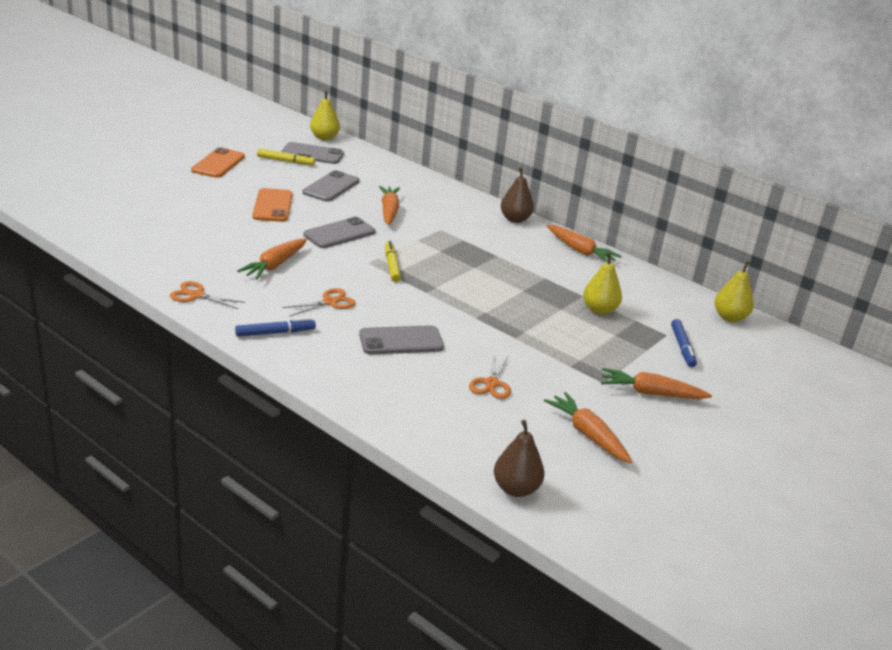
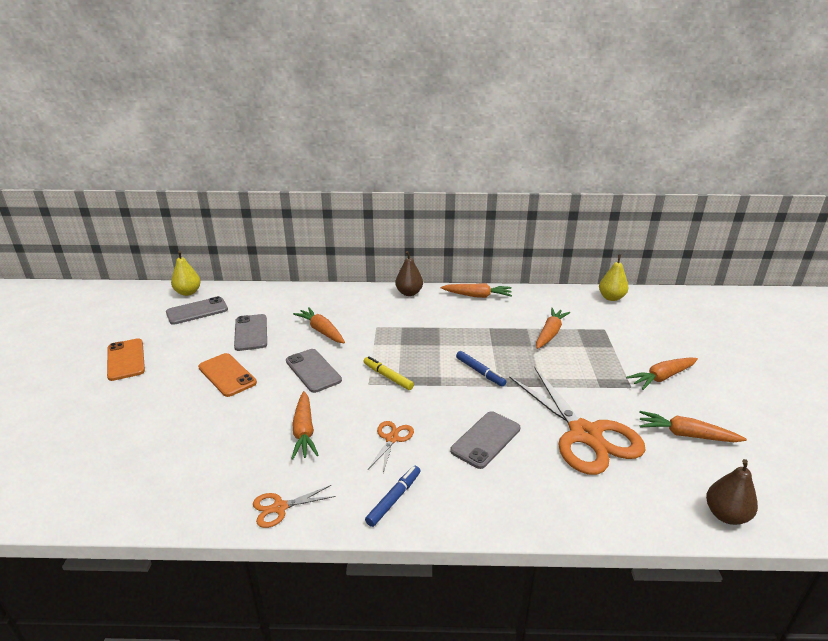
camera: 35 degrees left, 0 degrees up
(285, 161) = (183, 328): yellow marker -> none
(339, 233) = (313, 371): grey phone -> grey phone turned 45 degrees counterclockwise
(491, 383) = (585, 434): orange scissors -> orange scissors, size x2.31
(599, 310) = (550, 333): yellow pear -> orange carrot
(682, 347) = (624, 333): blue marker -> blue marker (480, 372)

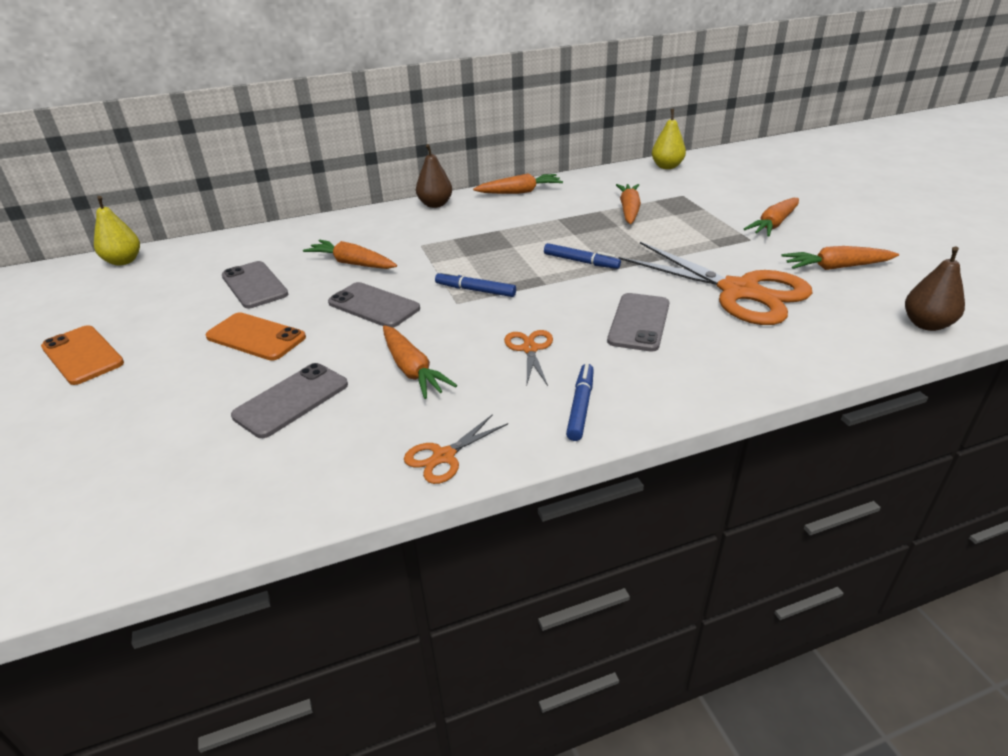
camera: 20 degrees left, 5 degrees up
(197, 311) = (154, 278): grey phone -> grey phone (291, 400)
(388, 377) = (475, 290): yellow marker -> blue marker

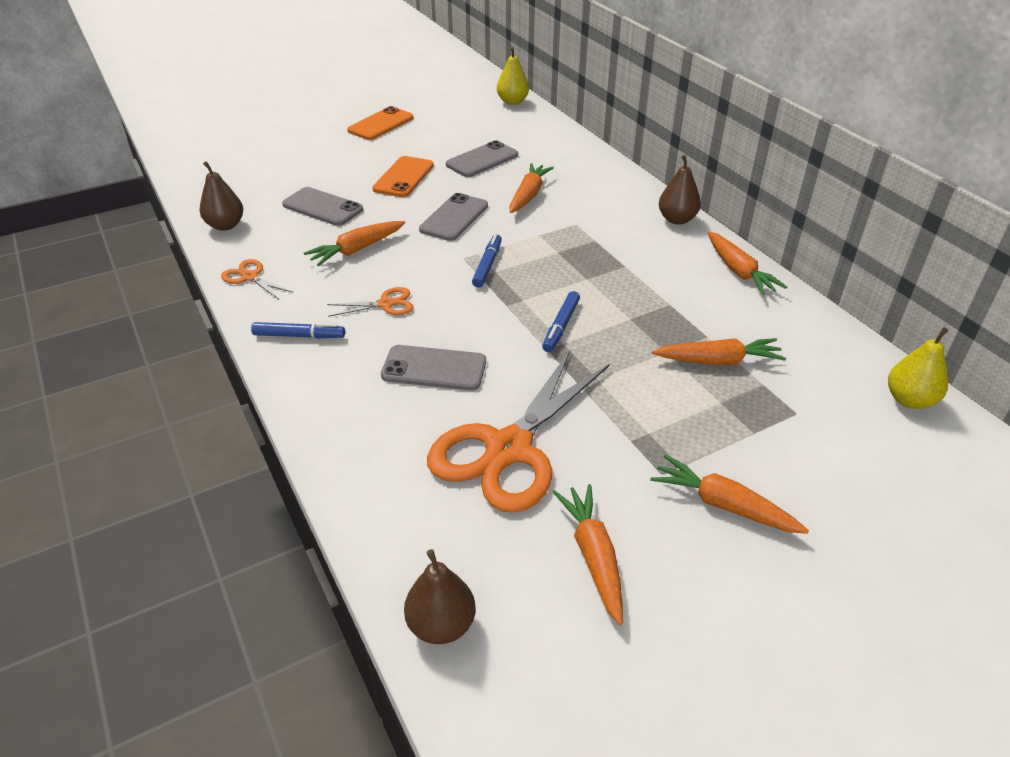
camera: 80 degrees right, 5 degrees up
(288, 495) = (225, 225): none -> brown pear

